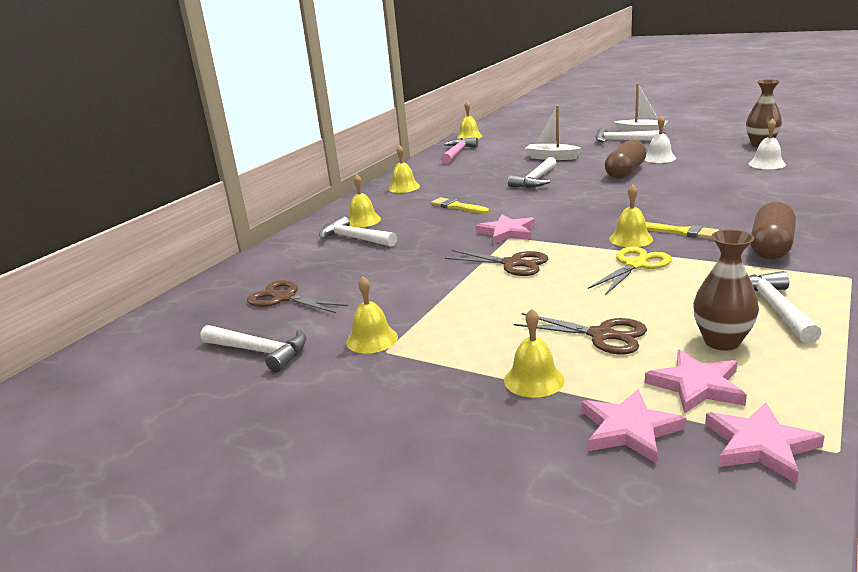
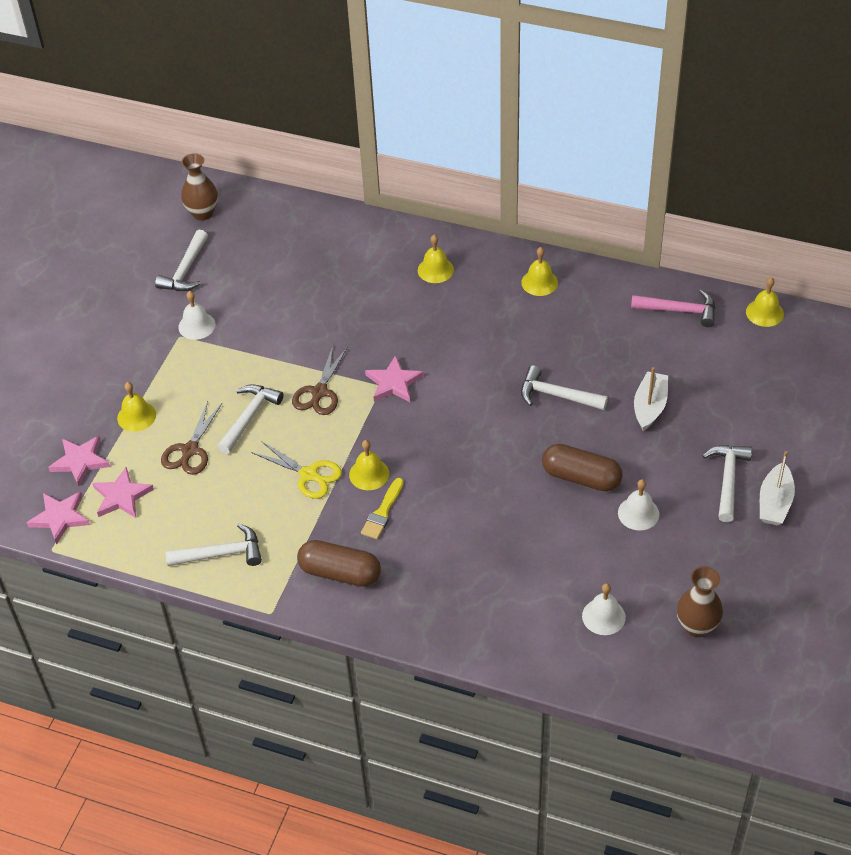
camera: 80 degrees right, 25 degrees up
(284, 298) = (267, 259): brown scissors -> none
(354, 238) = (388, 274): white hammer -> white hammer (249, 417)
(372, 339) = (196, 325): yellow bell -> white bell
(457, 207) = (470, 337): yellow brush -> none
(721, 342) = (174, 516): brown vase -> brown vase (202, 213)

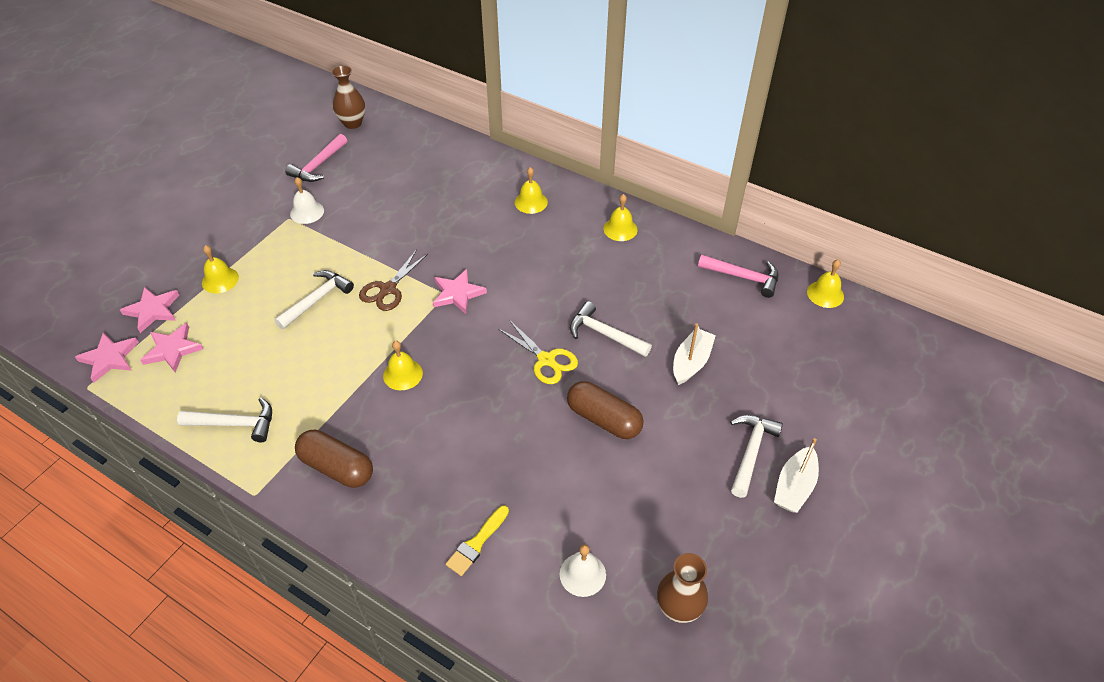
camera: 10 degrees right, 0 degrees up
(185, 270) = (318, 165): white hammer -> pink hammer
(190, 451) = (251, 320): brown scissors -> none
(309, 475) = (347, 364): yellow scissors -> yellow scissors (546, 360)
(382, 512) = (401, 414): yellow brush -> yellow brush (477, 543)
(638, 513) = (650, 468): white bell -> none

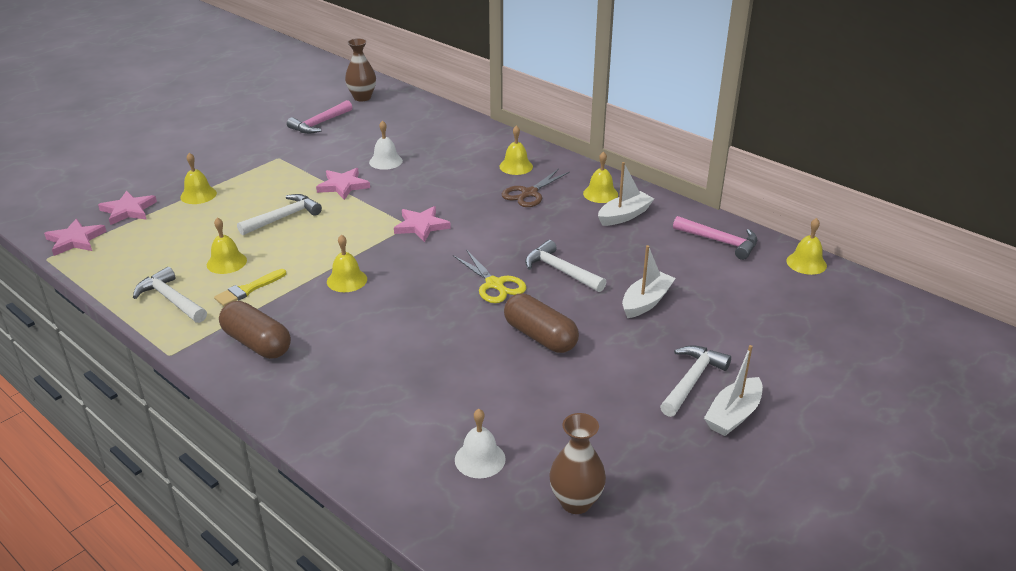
camera: 10 degrees right, 15 degrees down
(172, 349) = (135, 240): pink star -> pink star (343, 186)
(235, 424) = (171, 300): white hammer -> white hammer turned 150 degrees counterclockwise
(276, 367) = (226, 262): none -> yellow bell
(307, 212) = (297, 155): white bell -> white bell (385, 161)
(388, 289) = (354, 217): brown scissors -> brown scissors (529, 193)
(477, 543) = (376, 419): yellow brush -> yellow brush (248, 289)
(648, 255) = (624, 215): none -> white boat

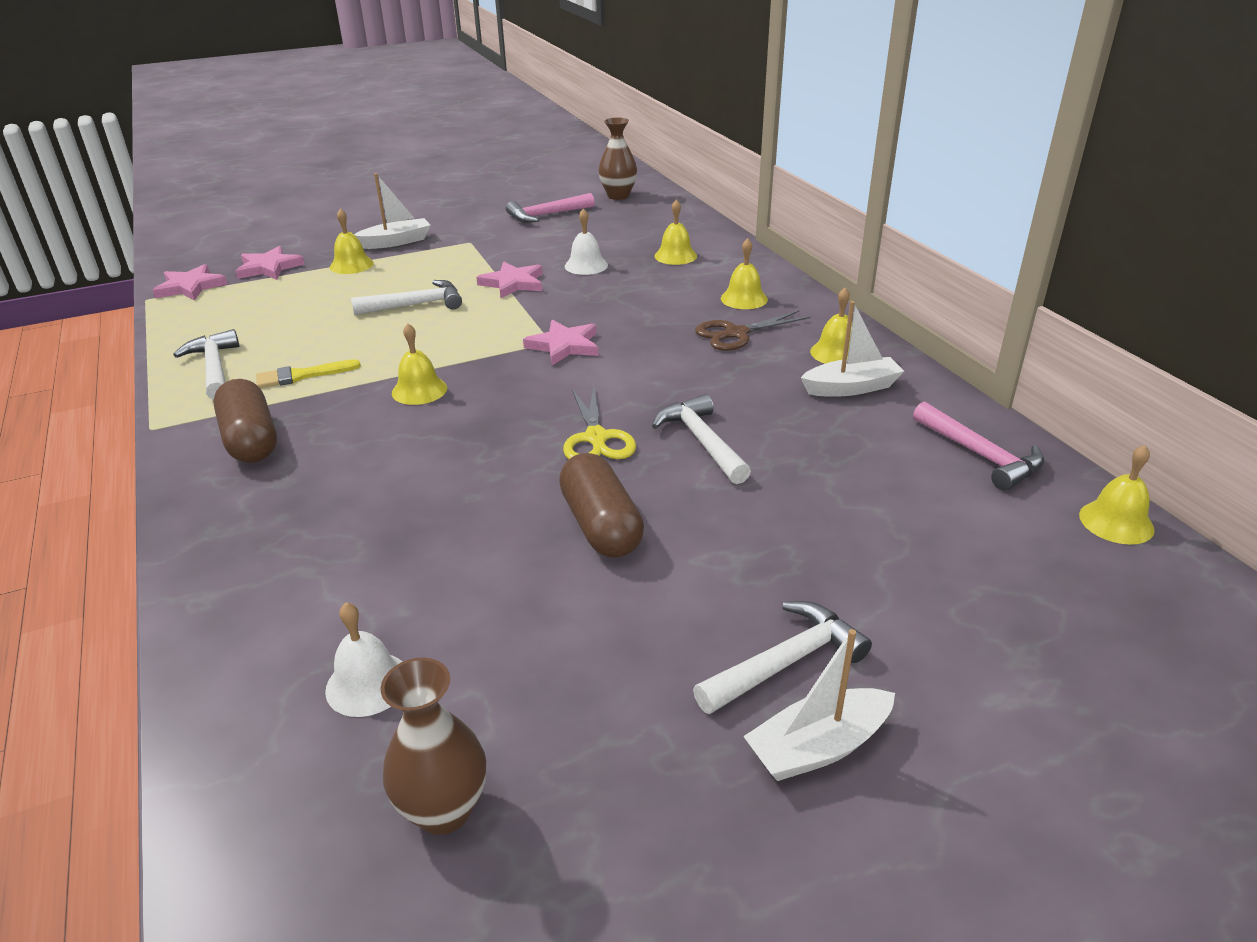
camera: 25 degrees right, 0 degrees up
(226, 262) = (310, 340): yellow bell -> yellow bell (675, 256)
(646, 302) = (797, 516): white boat -> white boat (396, 242)

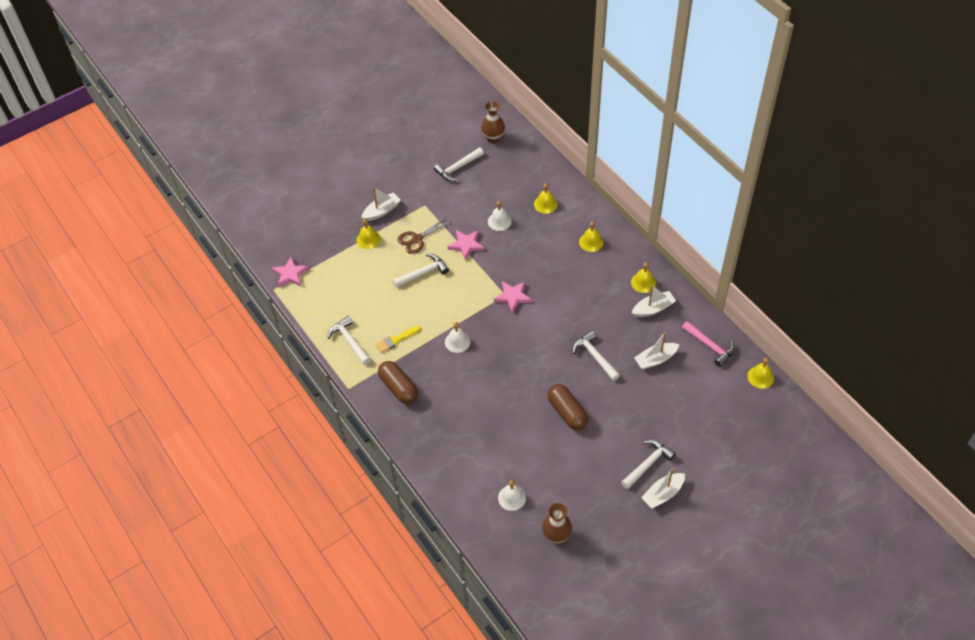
camera: 10 degrees left, 20 degrees up
(269, 268) = (323, 249): pink star -> none
(419, 390) = (457, 342): yellow bell -> white bell
(546, 215) = (457, 168): pink hammer -> white hammer
(596, 438) = (549, 362): yellow scissors -> none
(735, 334) = (593, 274): brown scissors -> brown scissors (417, 239)
(844, 461) = (655, 359): none -> white boat

